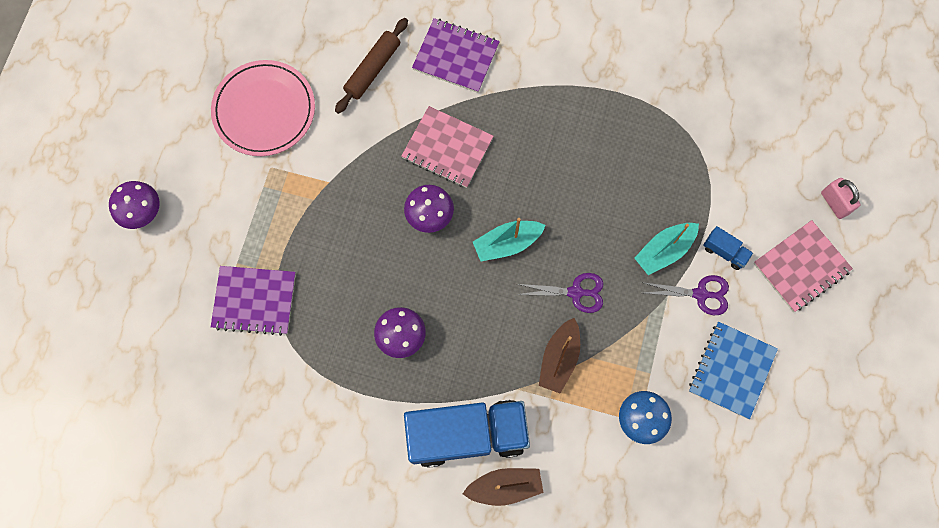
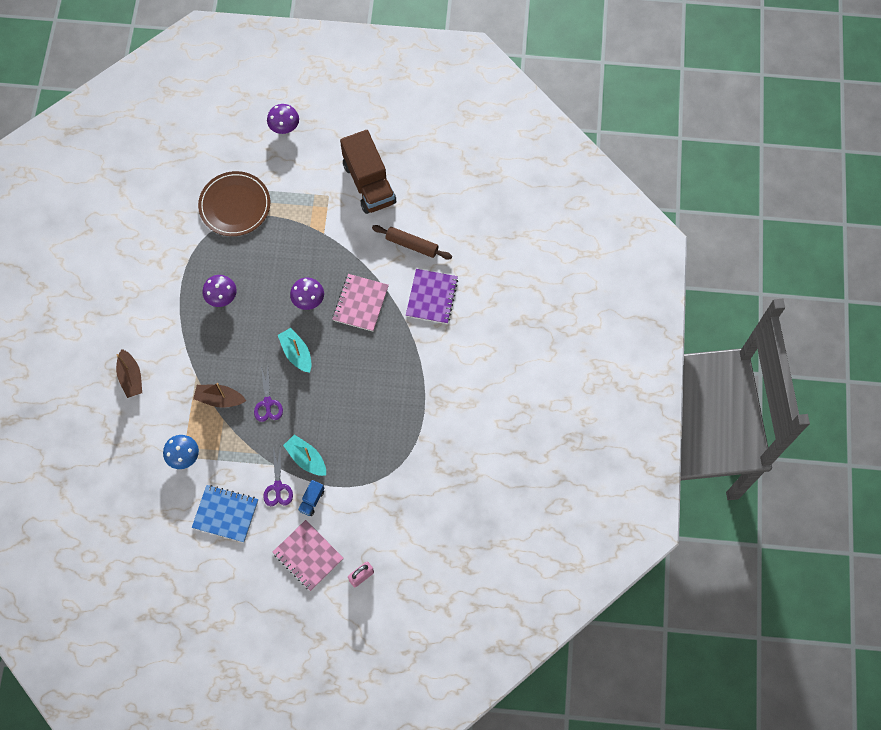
camera: 80 degrees right, 5 degrees down
(254, 301) = (235, 205): purple notebook -> brown plate
(264, 110) = (369, 183): pink plate -> brown truck
(467, 434) = (162, 349): blue truck -> none

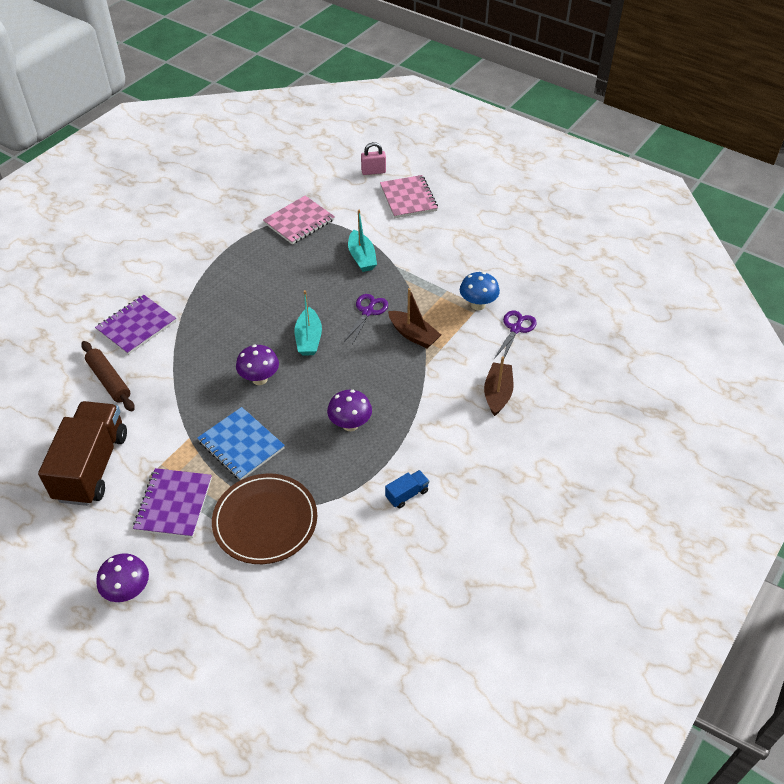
camera: 150 degrees left, 20 degrees down
(225, 514) = (463, 250): blue notebook -> blue notebook (241, 445)
(278, 487) = (402, 249): purple scissors -> purple scissors (516, 329)
(298, 187) = (173, 504): none -> purple notebook
(312, 500) = (379, 229): blue truck -> blue truck (407, 494)
(360, 303) = (210, 352): pink notebook -> pink notebook (299, 222)

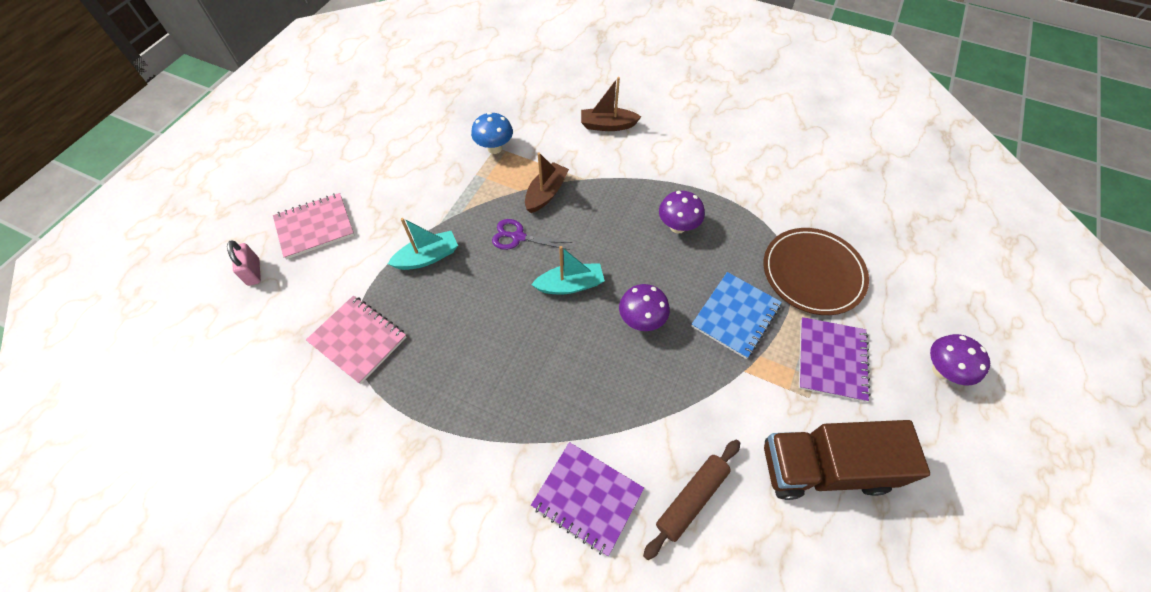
camera: 100 degrees left, 10 degrees up
(173, 504) = (831, 360): purple notebook -> purple notebook turned 75 degrees counterclockwise
(407, 494) = (739, 174): blue truck -> none
(516, 329) = (523, 119): purple scissors -> none

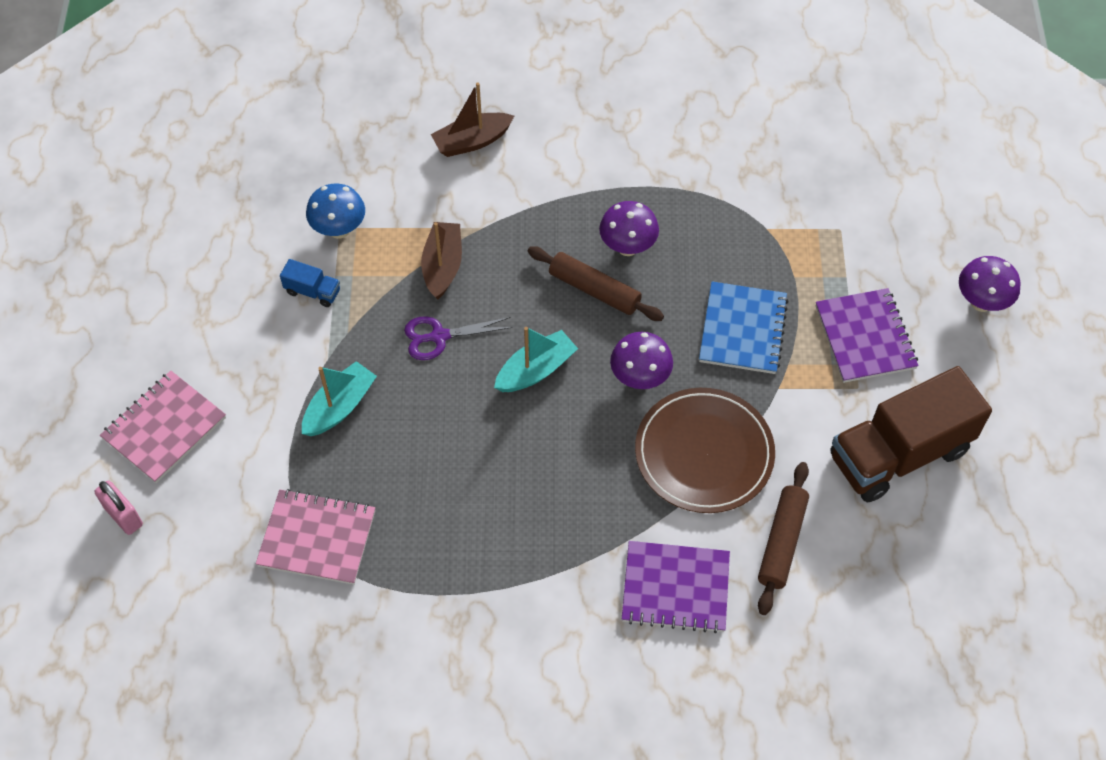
camera: 25 degrees left, 0 degrees up
(456, 179) = (313, 291): none -> blue truck
(640, 246) = (594, 290): none -> brown rolling pin
(813, 273) = (807, 244): brown plate -> brown plate (704, 453)

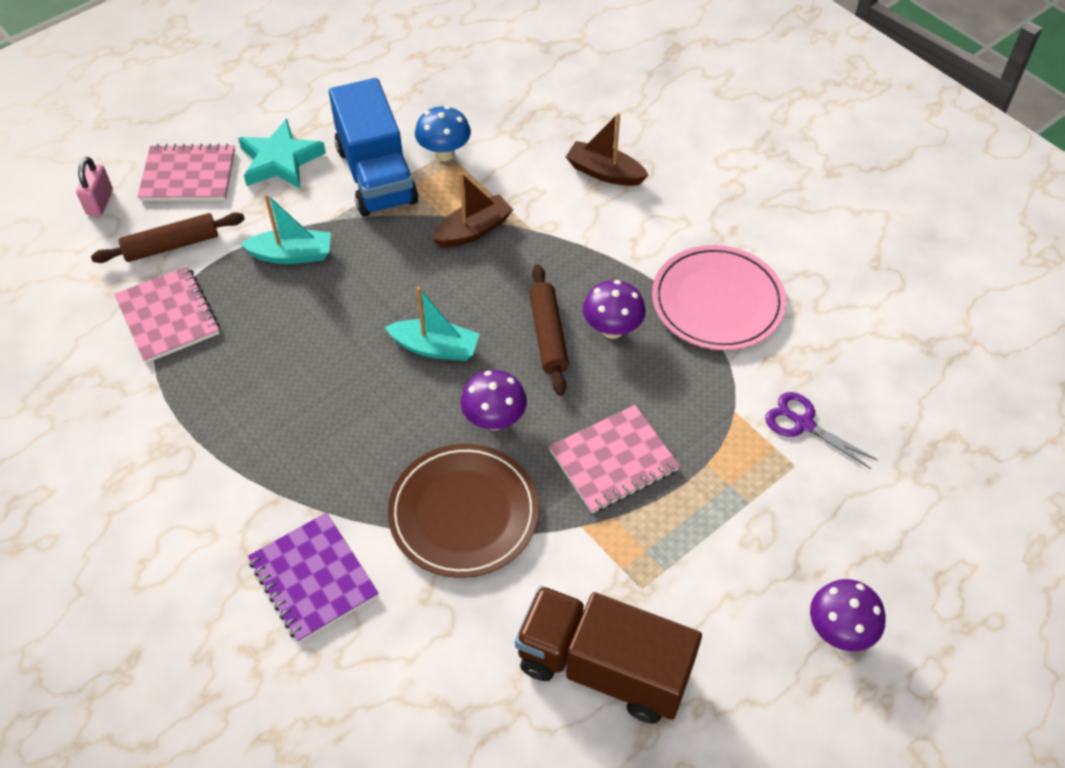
camera: 50 degrees right, 5 degrees down
(221, 349) = (280, 161): none -> turquoise star
(313, 291) = (376, 175): blue truck -> blue truck, size x2.45
(439, 336) = (408, 270): purple scissors -> purple scissors (803, 424)
(664, 166) = (717, 301): none -> pink plate
(743, 330) = (614, 461): blue notebook -> pink notebook
(781, 542) = (426, 630): brown rolling pin -> brown rolling pin (171, 245)
(865, 337) = (700, 559): purple notebook -> none

